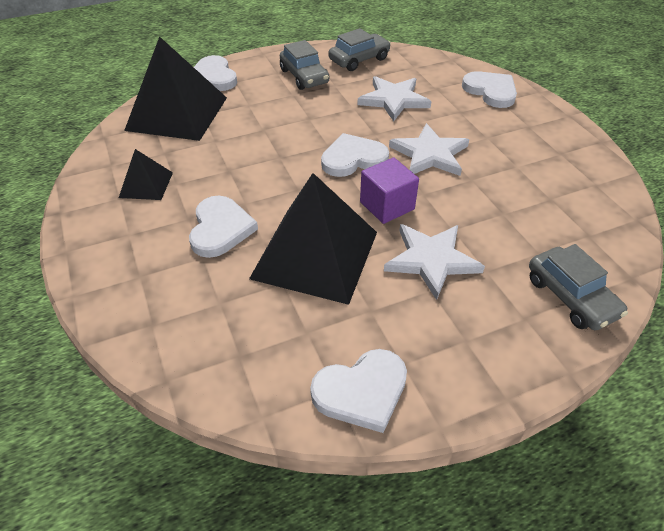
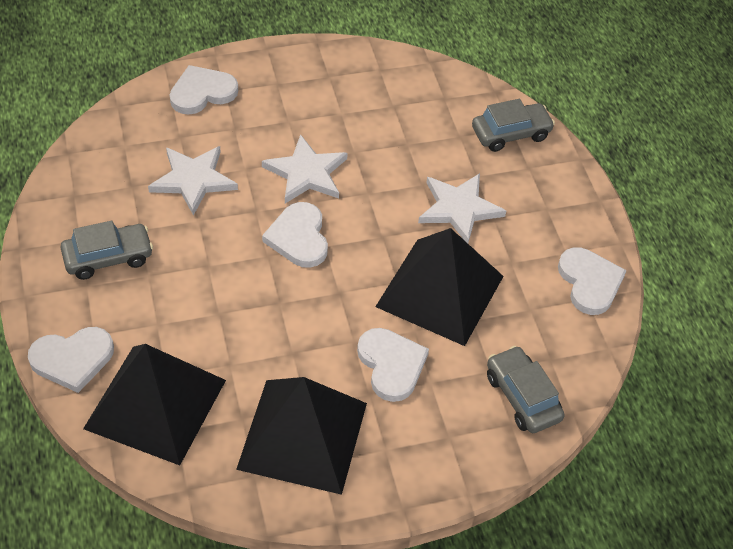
camera: 85 degrees left, 5 degrees up
(146, 184) = (302, 435): black pyramid -> black pyramid, size x2.09
(220, 229) = (391, 365): white heart -> white heart turned 60 degrees clockwise
(359, 60) = (85, 194): grey car -> grey car (522, 397)
(387, 205) = (381, 224): purple cube -> none

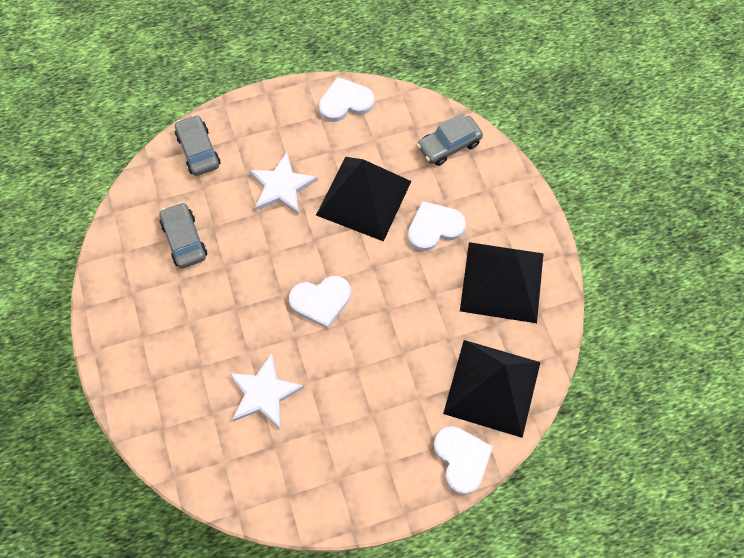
camera: 90 degrees left, 15 degrees up
(108, 257) = (356, 450): grey car -> grey car (184, 240)
(202, 92) = (154, 401): white heart -> none
(306, 173) = (250, 301): white star -> none

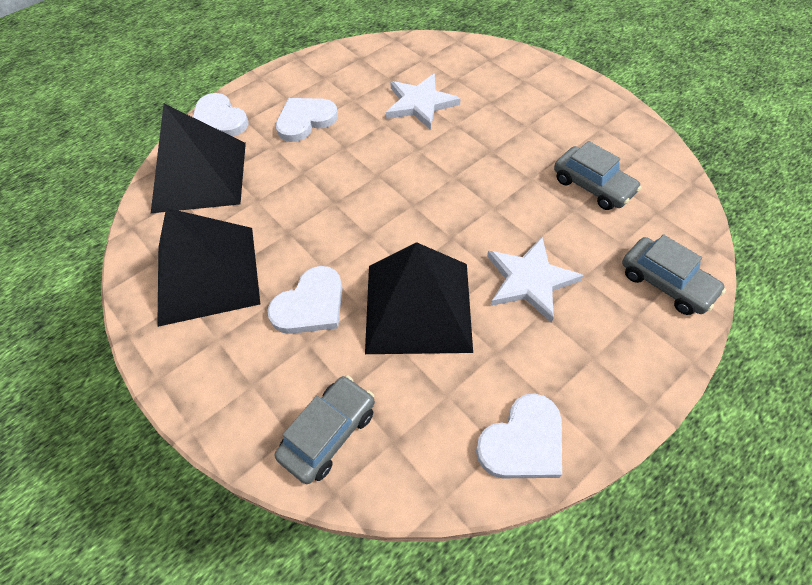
camera: 160 degrees right, 10 degrees down
(321, 301) = (409, 185): white heart -> white heart (305, 120)

